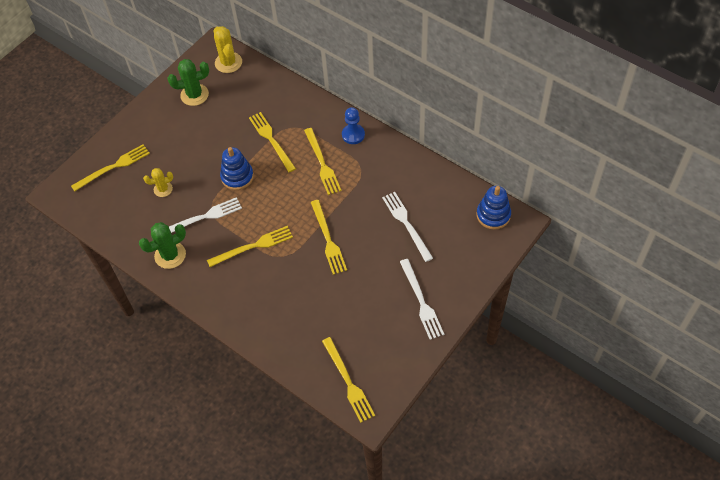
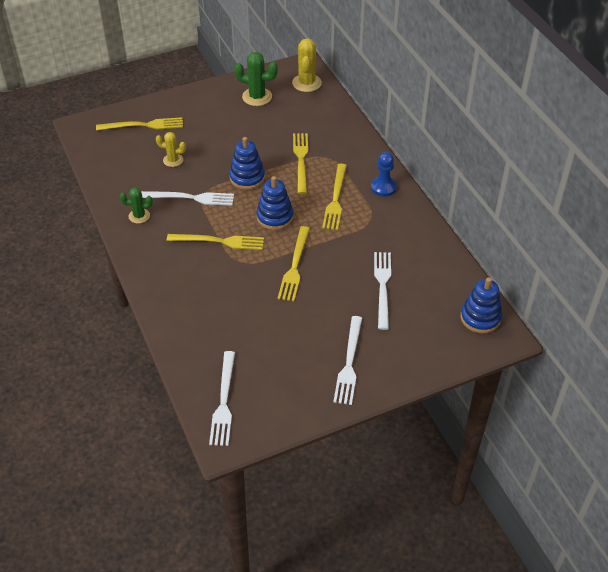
camera: 25 degrees right, 10 degrees down
(170, 255) = (139, 216): green cactus -> green cactus, size x0.63
(284, 203) = (275, 217): none -> blue stacking toy
(348, 382) = (223, 401): yellow fork -> white fork

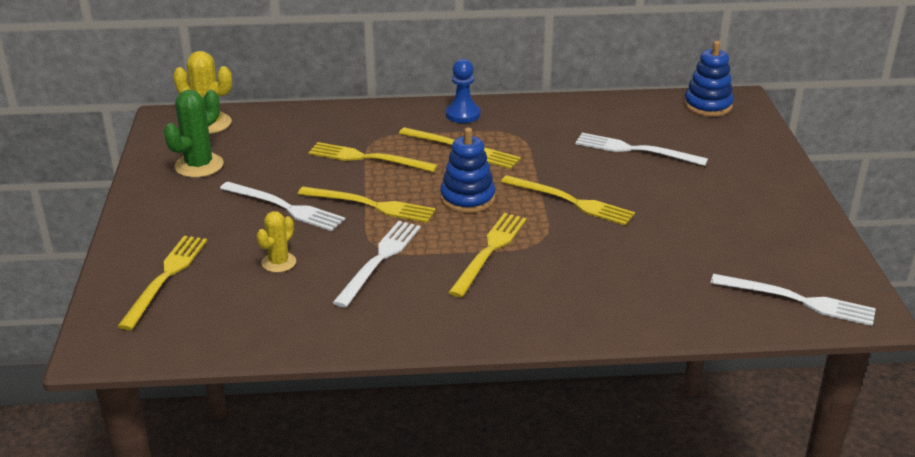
camera: 70 degrees left, 15 degrees down
(139, 216) = (386, 316): green cactus -> none
(247, 178) = (371, 205): blue stacking toy -> yellow fork
(349, 363) = (753, 196): white fork -> white fork (285, 207)

